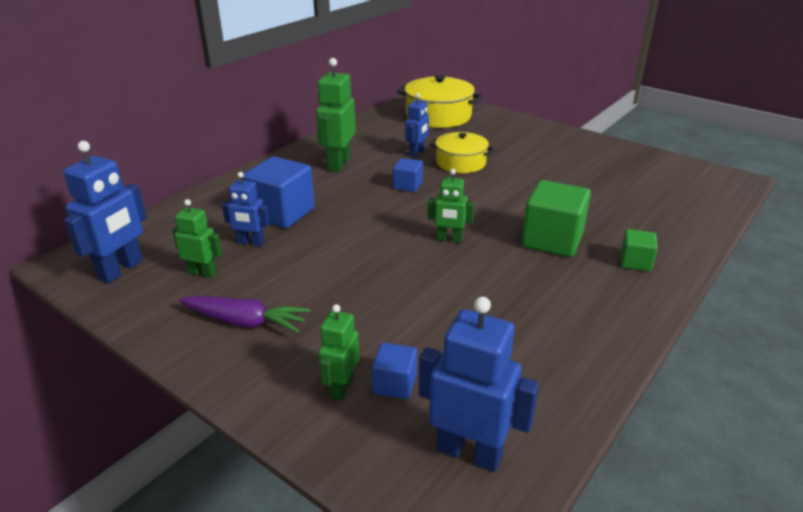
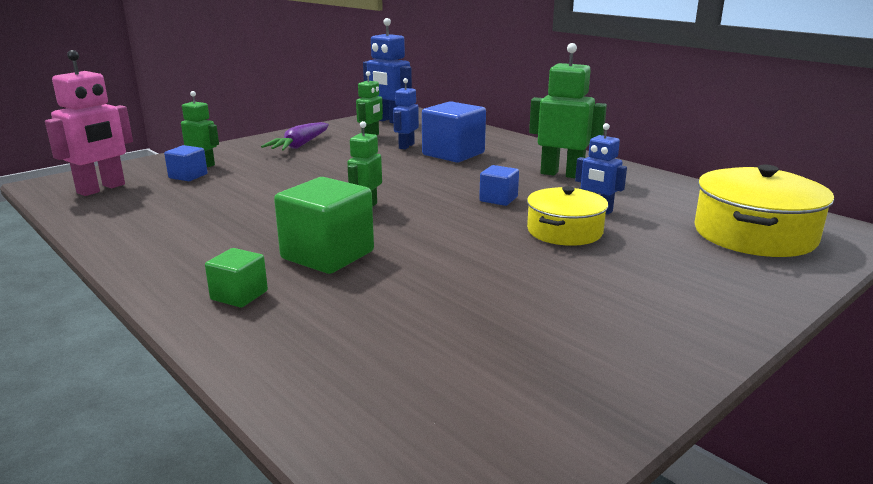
camera: 100 degrees right, 10 degrees down
(469, 452) = (101, 189): blue robot -> pink robot

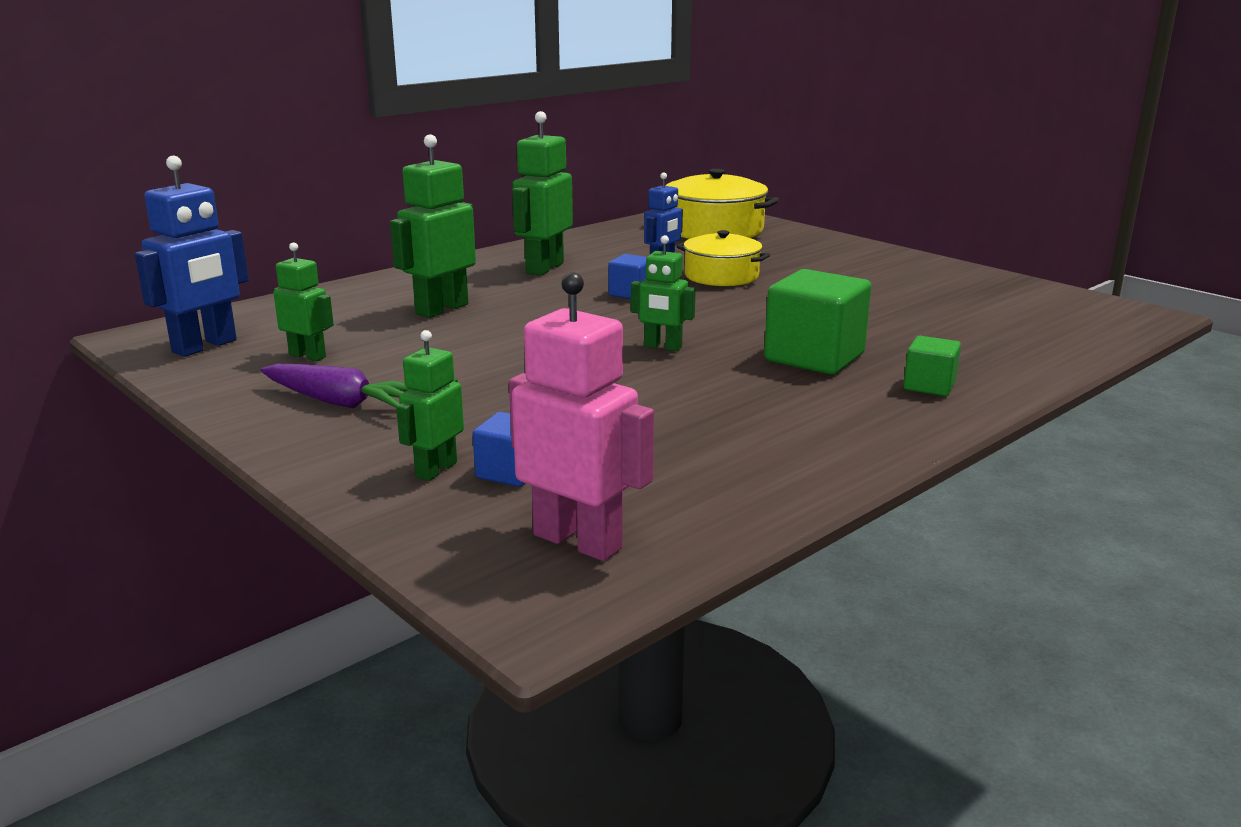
camera: 90 degrees left, 0 degrees up
(406, 146) = (385, 333): blue robot -> none
(453, 154) = (441, 309): blue cube -> green robot

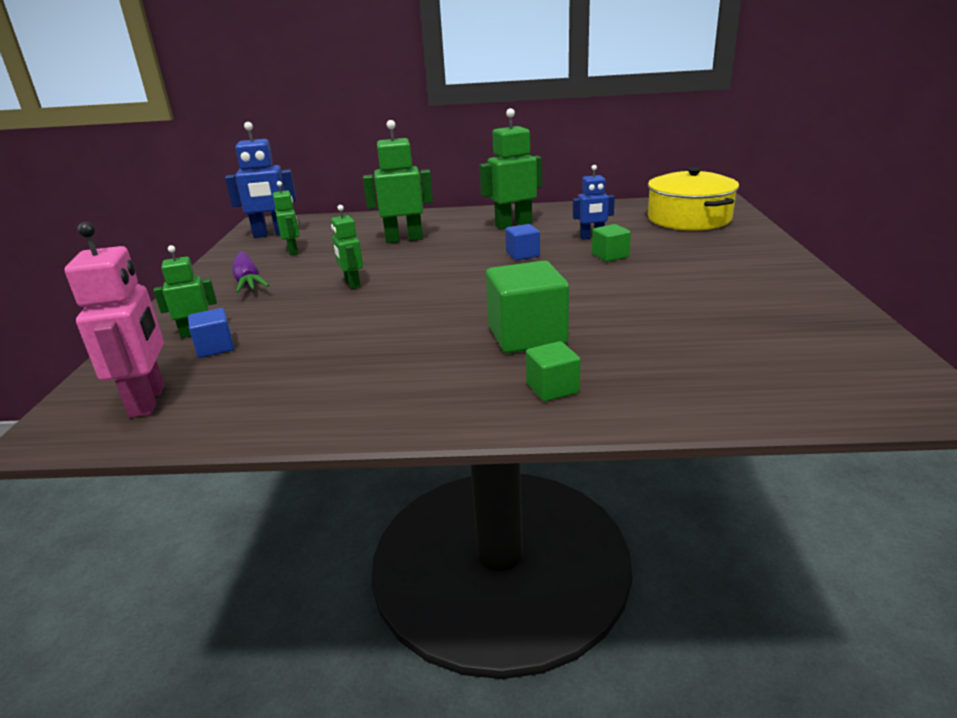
camera: 45 degrees right, 5 degrees up
(662, 347) = (455, 297): green robot -> green robot (352, 284)
(721, 276) = (610, 256): yellow pot -> green cube

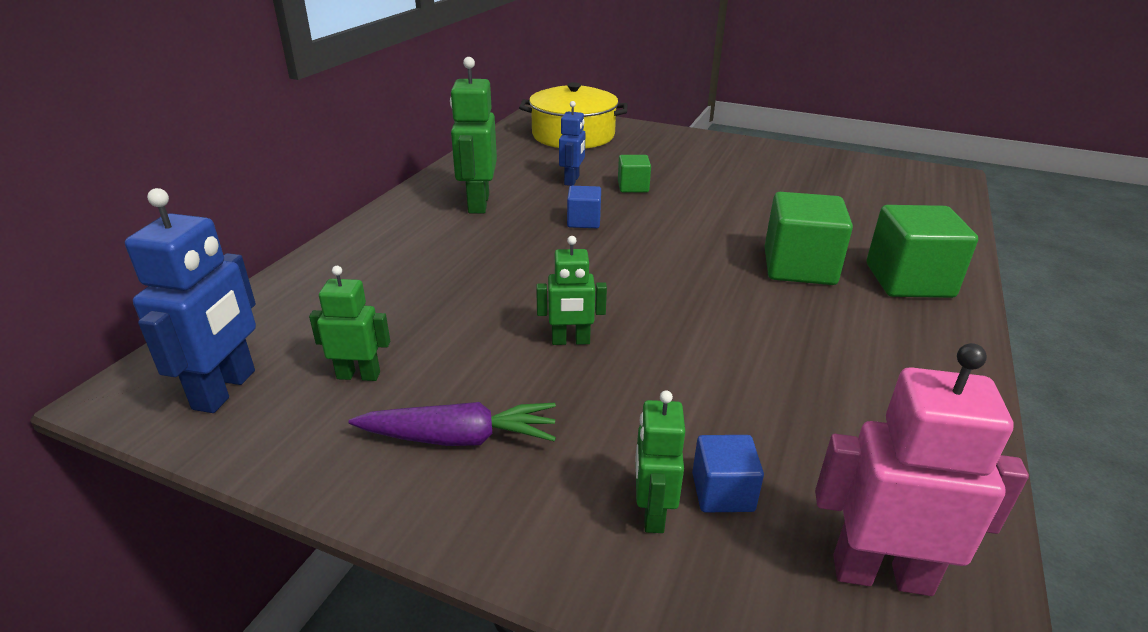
camera: 70 degrees left, 5 degrees up
(404, 239) = (434, 275): green robot -> none
(552, 388) = (909, 281): green cube -> green cube, size x1.87

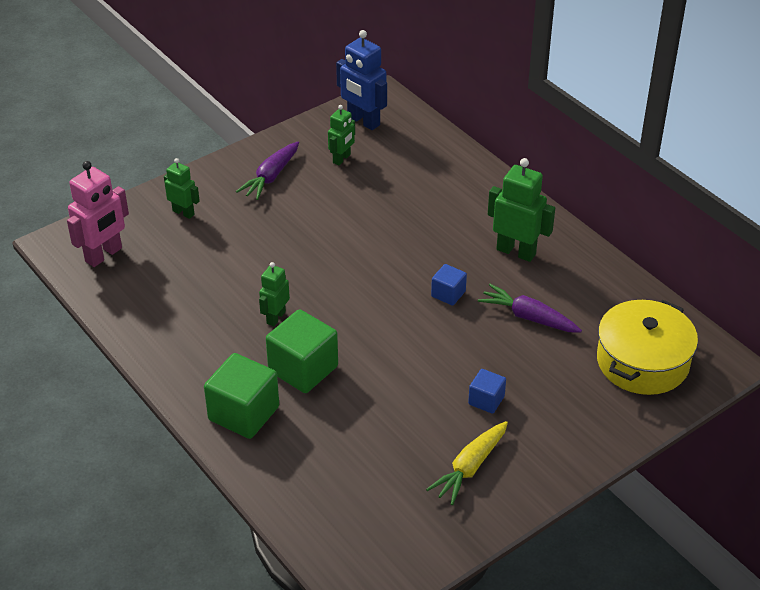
camera: 120 degrees right, 10 degrees up
(570, 341) = (311, 233): green robot -> green robot (275, 317)
(572, 180) = (528, 317): blue robot -> purple carrot
(633, 187) = (491, 348): green cube -> none
(722, 492) = (174, 235): blue cube -> blue cube (486, 400)
(776, 168) = (469, 468): none -> yellow carrot

